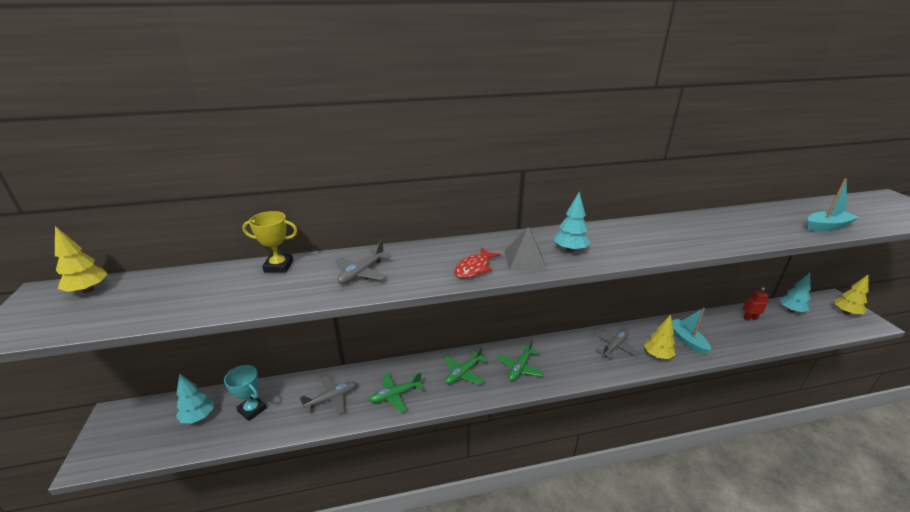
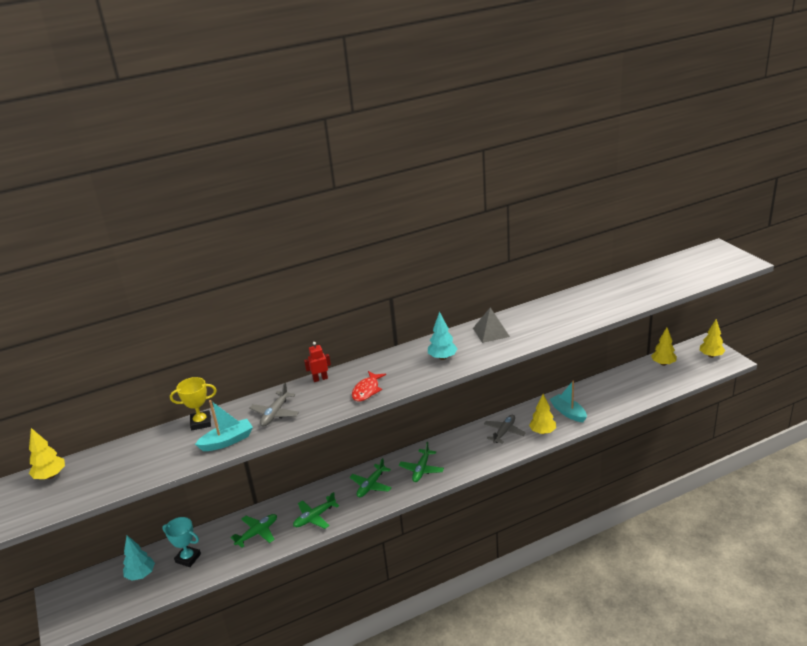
camera: 10 degrees left, 0 degrees up
(331, 398) = (257, 533): grey plane -> green plane
(525, 259) = (406, 374): grey pyramid -> grey pyramid (491, 332)
(749, 318) = (625, 379): red robot -> red robot (320, 379)
(791, 310) = (663, 363): turquoise tree -> yellow tree
(827, 227) = (653, 292): turquoise boat -> turquoise boat (227, 441)

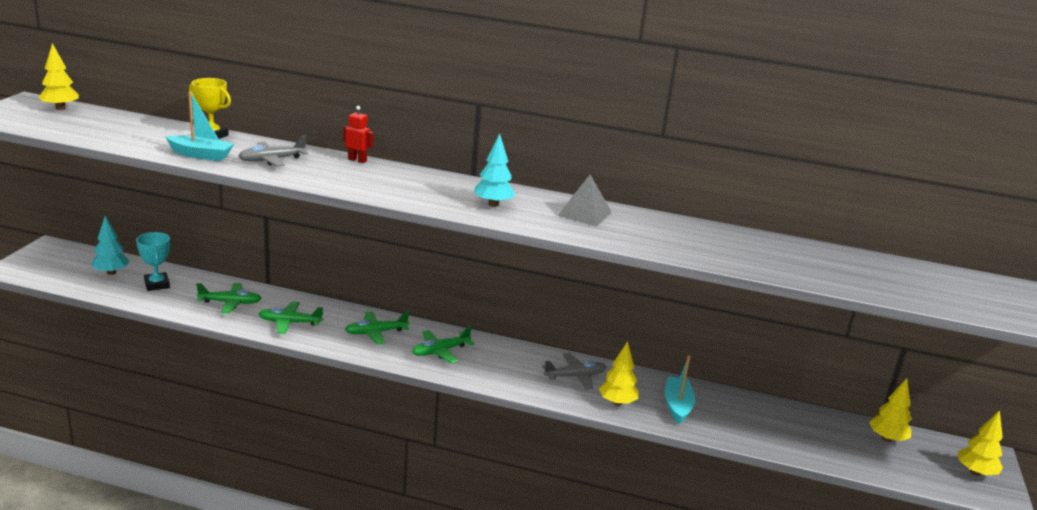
camera: 35 degrees right, 5 degrees down
(367, 390) = (374, 187): red fish -> none

